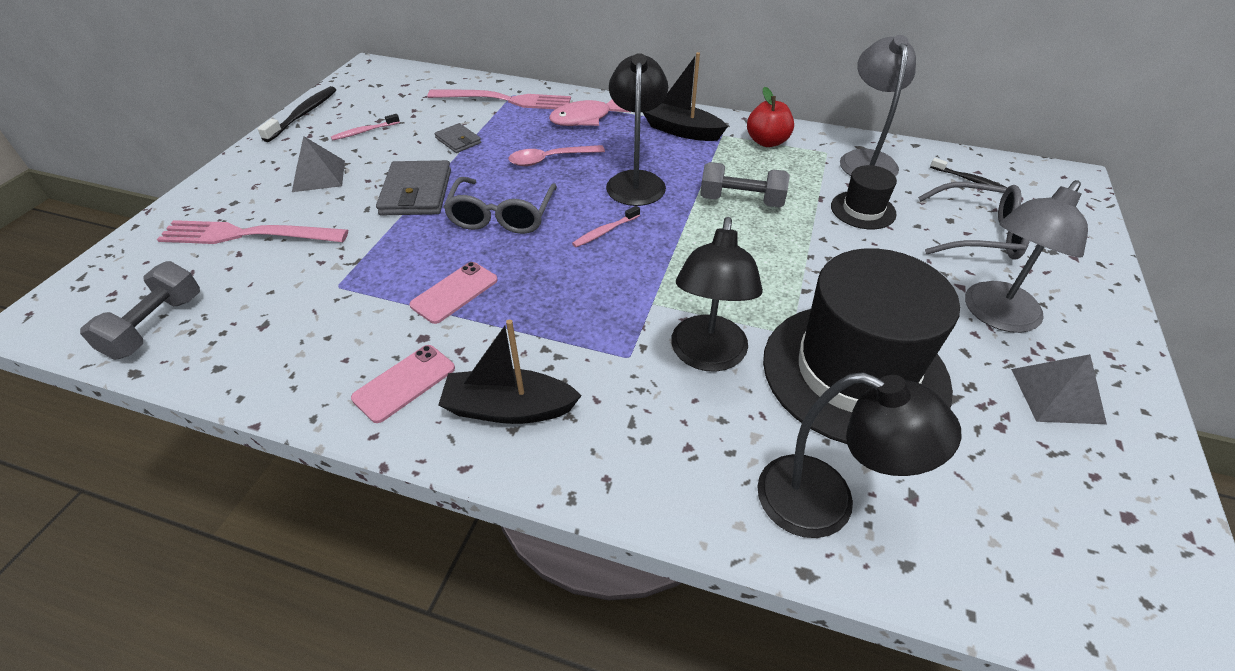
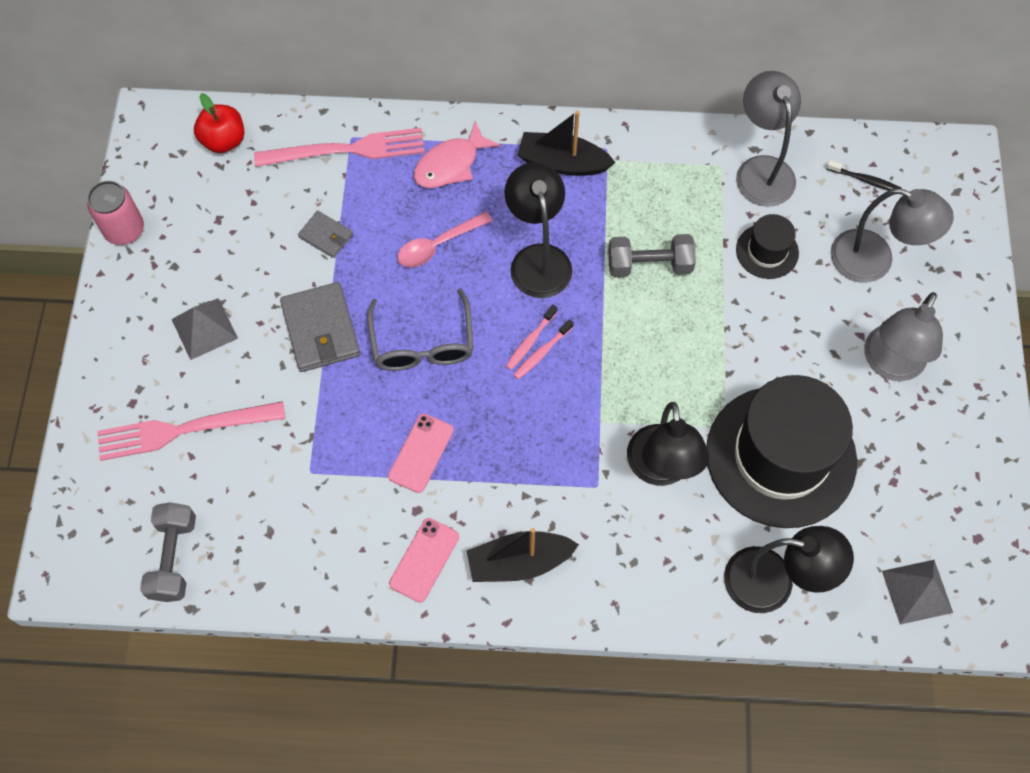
camera: 15 degrees left, 20 degrees up
(303, 114) = (124, 230): black toothbrush -> pink can
(365, 131) = (213, 244): pink toothbrush -> pink toothbrush (542, 352)
(767, 142) = (657, 162): red apple -> red apple (224, 140)
(978, 234) = (874, 261): grey glasses -> grey lamp
(1057, 395) = (935, 440): grey pyramid -> grey pyramid (917, 591)

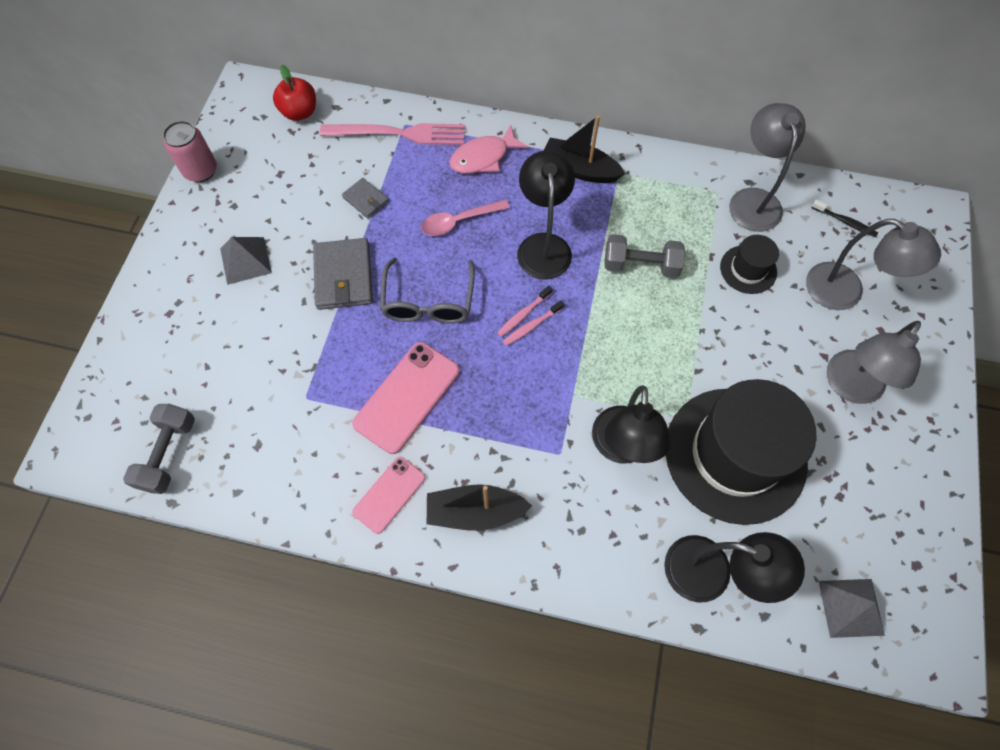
camera: 10 degrees right, 0 degrees up
(184, 430) = (206, 343): pink fork -> none
(421, 453) = (407, 397): pink phone -> pink phone, size x1.60

